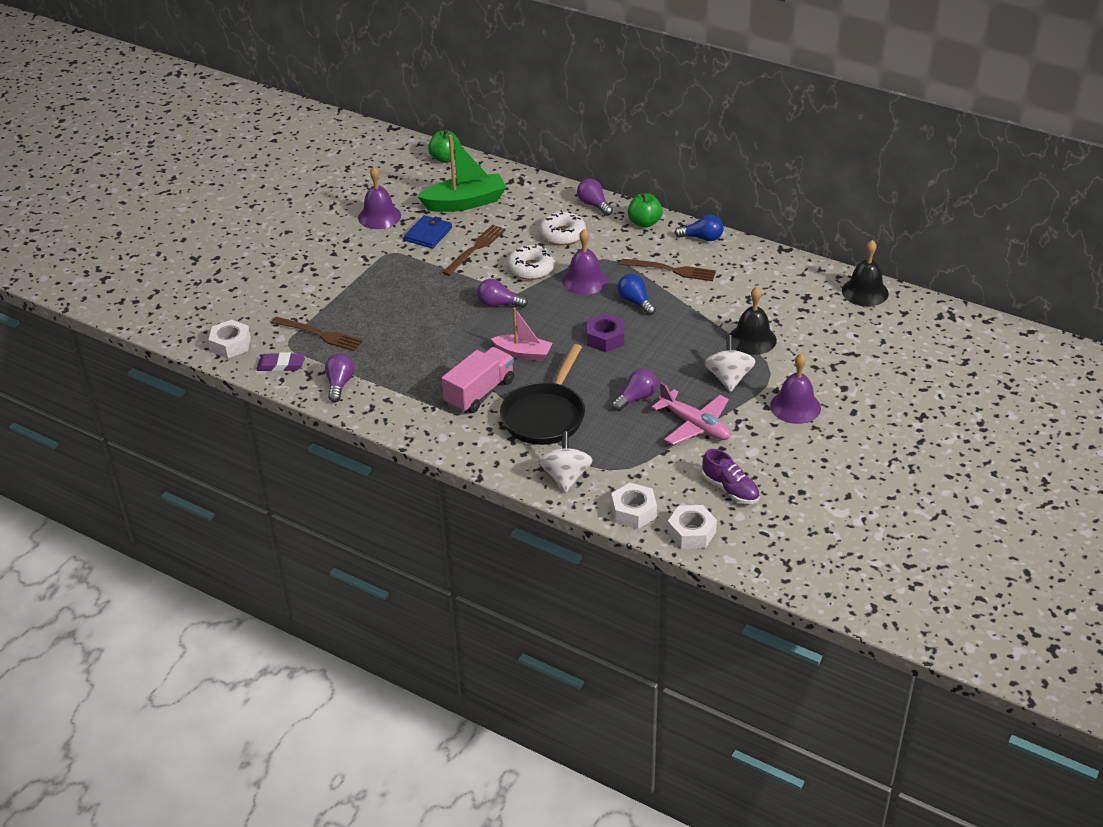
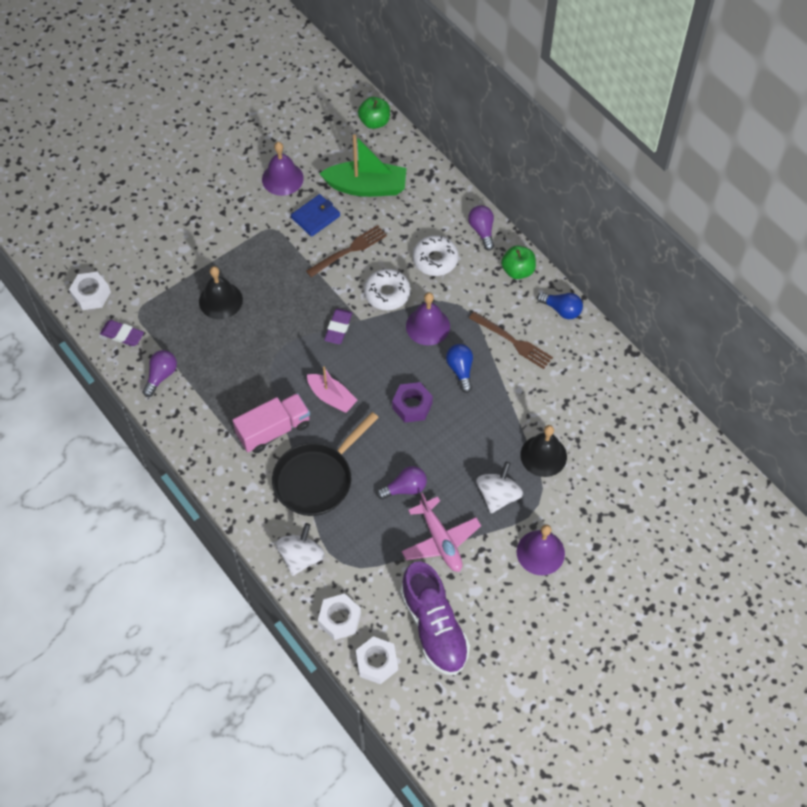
camera: 20 degrees right, 20 degrees up
(319, 334) = (169, 309): brown fork -> none
(499, 304) = (338, 328): purple light bulb -> purple eraser
(730, 489) = (434, 627): purple shoe -> purple shoe, size x1.72
(865, 292) = (679, 434): black bell -> black bell (220, 300)

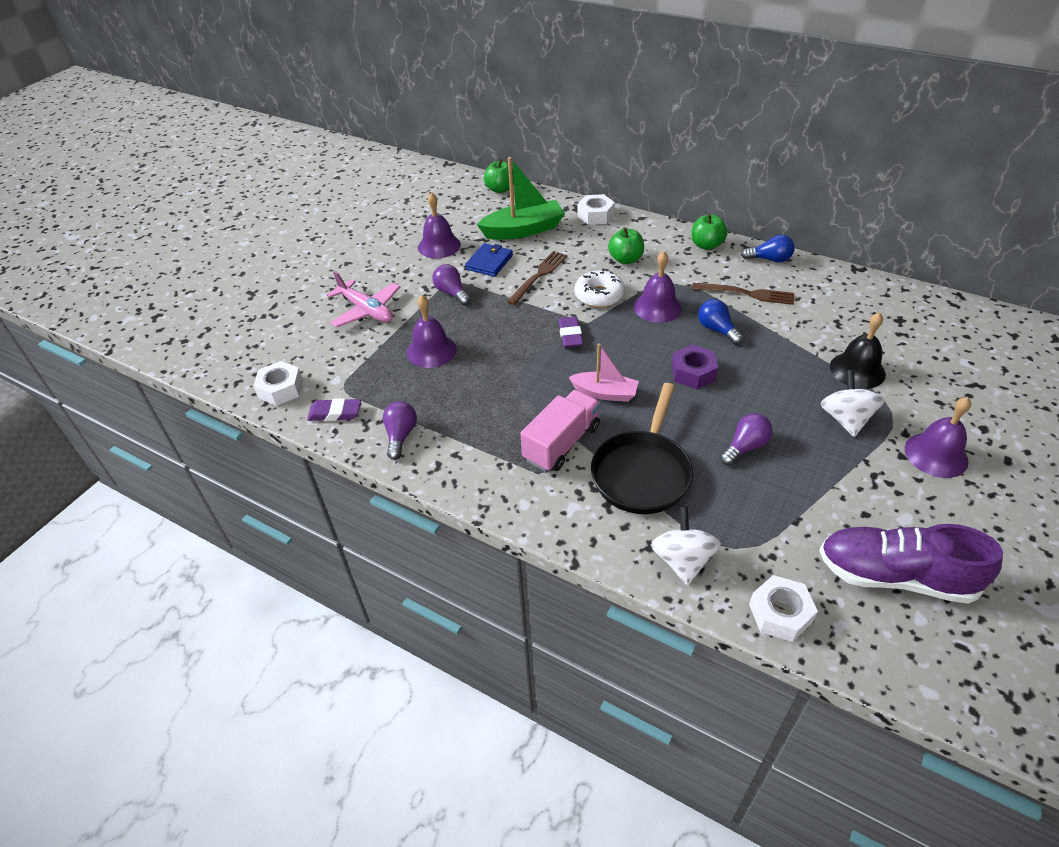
camera: 20 degrees left, 15 degrees down
(220, 300) = (431, 350): black bell -> purple bell
(377, 662) = (865, 647): white nut -> white nut (595, 215)
(434, 627) = (895, 576): purple shoe -> purple shoe turned 150 degrees clockwise
(435, 260) = (625, 259): white donut -> green apple
(440, 540) = (824, 482): pink plane -> pink plane (366, 310)
(482, 231) = (652, 229): purple light bulb -> purple light bulb (452, 293)

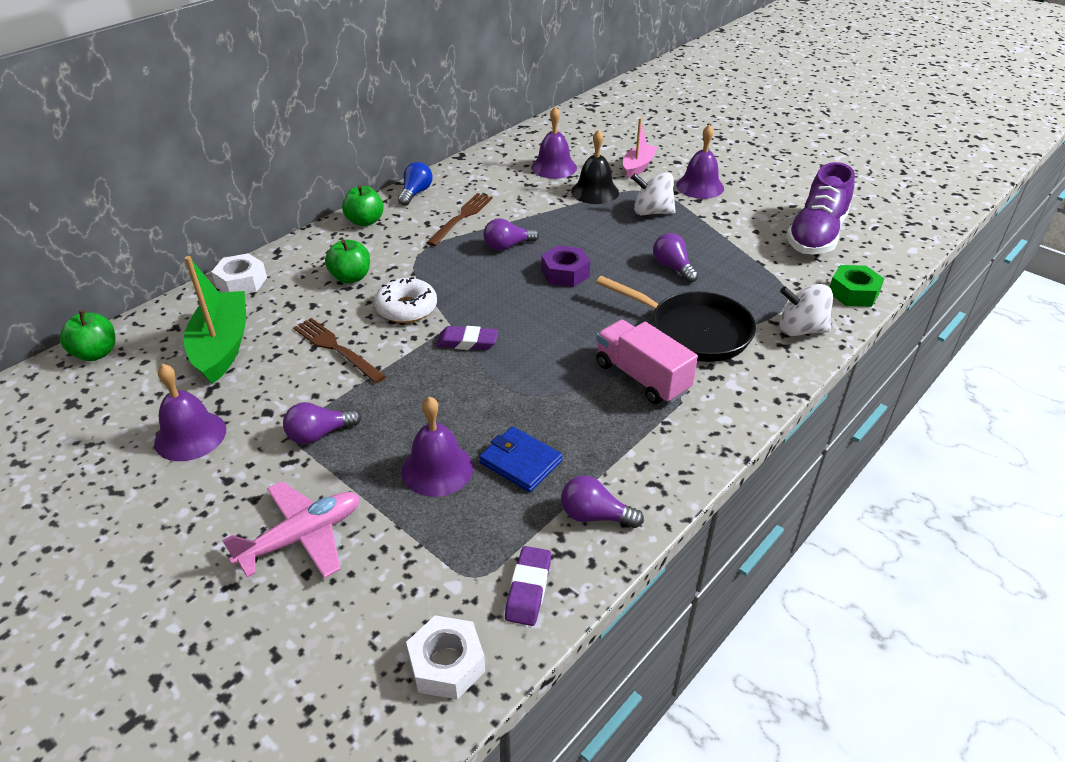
camera: 80 degrees left, 5 degrees down
(489, 262) = (273, 388): blue wallet -> blue wallet (520, 462)
(605, 393) = (574, 334): pink boat -> pink boat (638, 167)
(657, 307) = (451, 273): purple bell -> purple bell (554, 167)
(717, 330) = (507, 246): blue light bulb -> purple light bulb
(780, 613) = (853, 293): white nut -> green nut

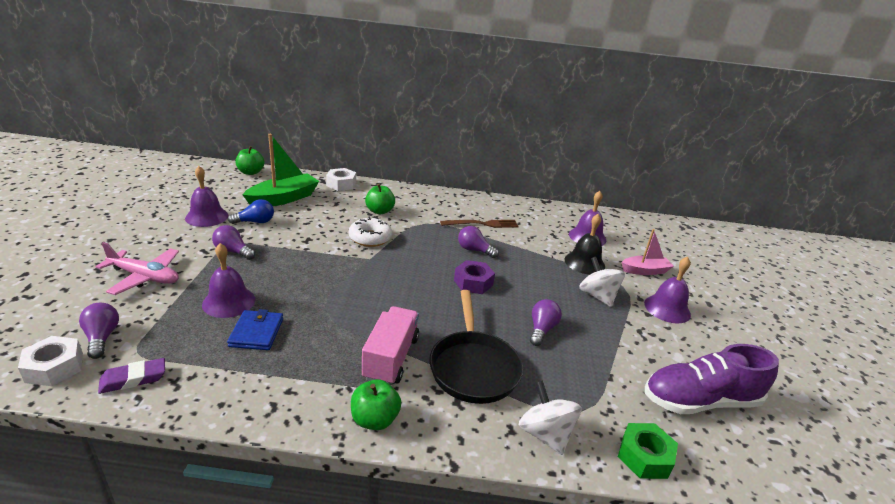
camera: 50 degrees right, 10 degrees down
(336, 348) = (311, 230): brown fork -> none
(365, 221) = (437, 196): green apple -> green apple (374, 419)
(415, 193) = (485, 201): blue light bulb -> blue light bulb (255, 222)
(467, 342) = (359, 270): purple eraser -> none
(595, 516) = (221, 386): purple light bulb -> purple light bulb (102, 338)

